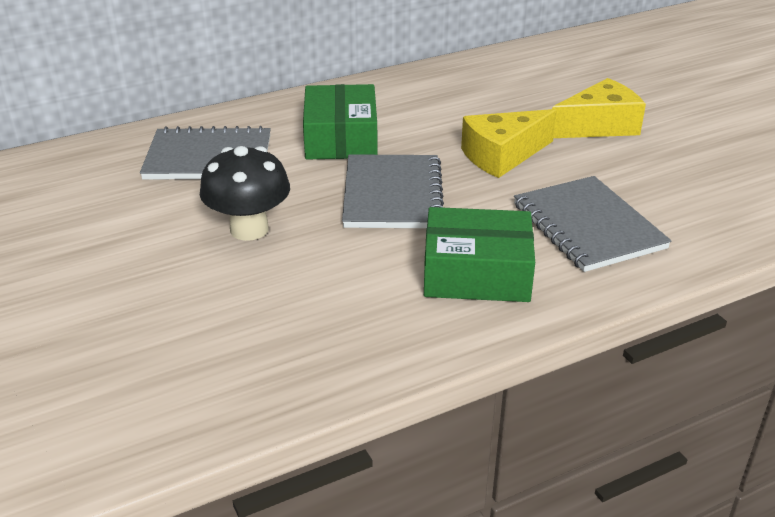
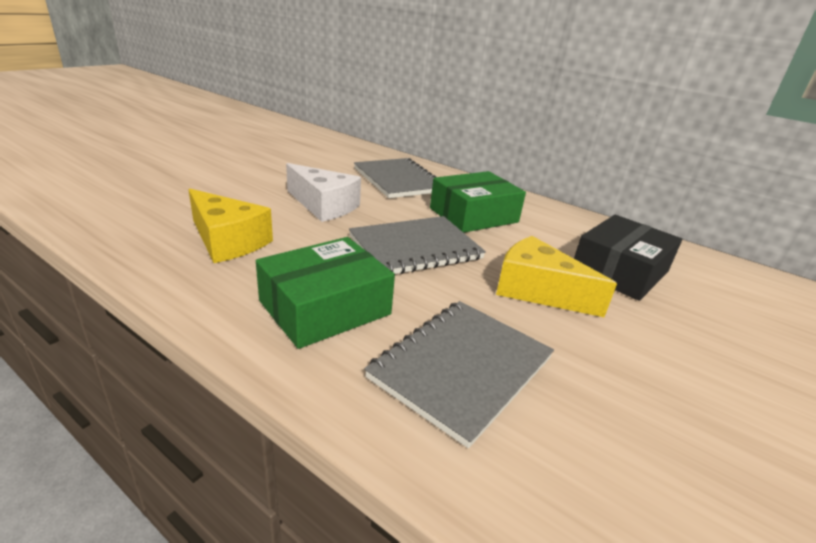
camera: 60 degrees right, 5 degrees down
(249, 229) = (324, 206): black mushroom -> white cheese
(476, 273) = (325, 307): green box -> green box turned 75 degrees clockwise
(492, 105) = (620, 271): none -> black box
(599, 126) = (680, 346): yellow cheese -> yellow cheese (227, 241)

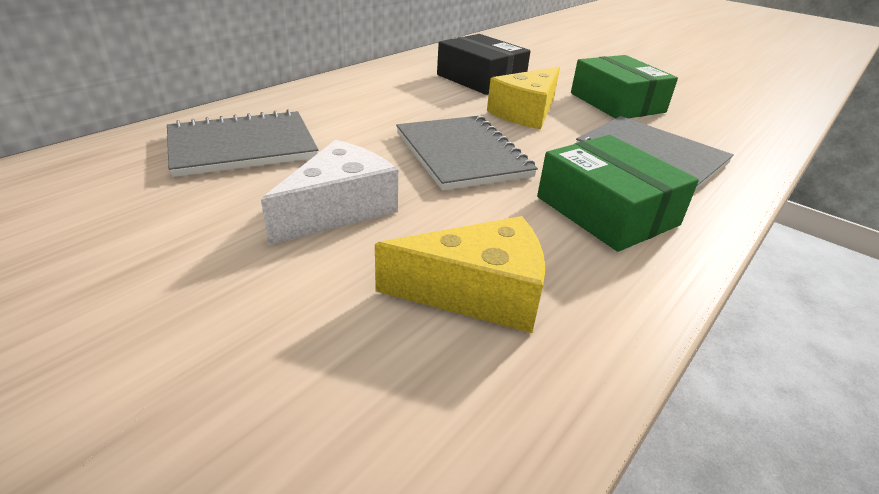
camera: 85 degrees left, 5 degrees up
(227, 241) = (477, 293): yellow cheese -> yellow cheese turned 45 degrees clockwise
(473, 215) = (371, 115): green box -> green box (617, 102)

